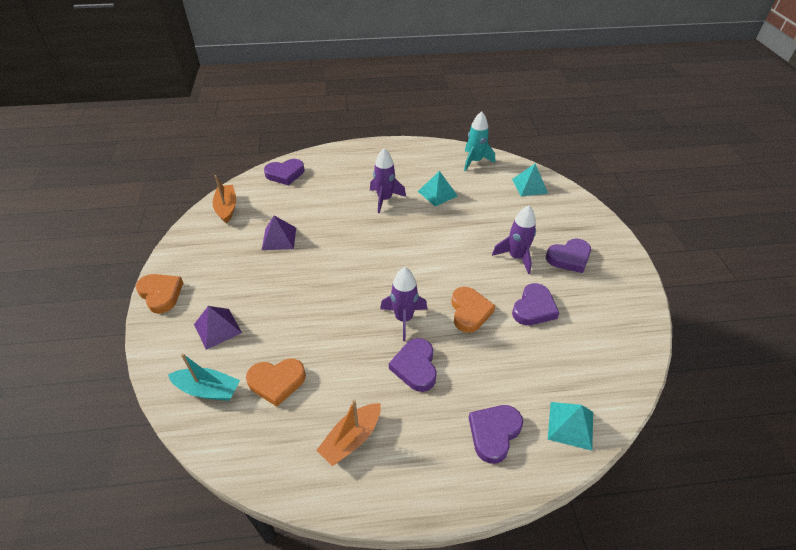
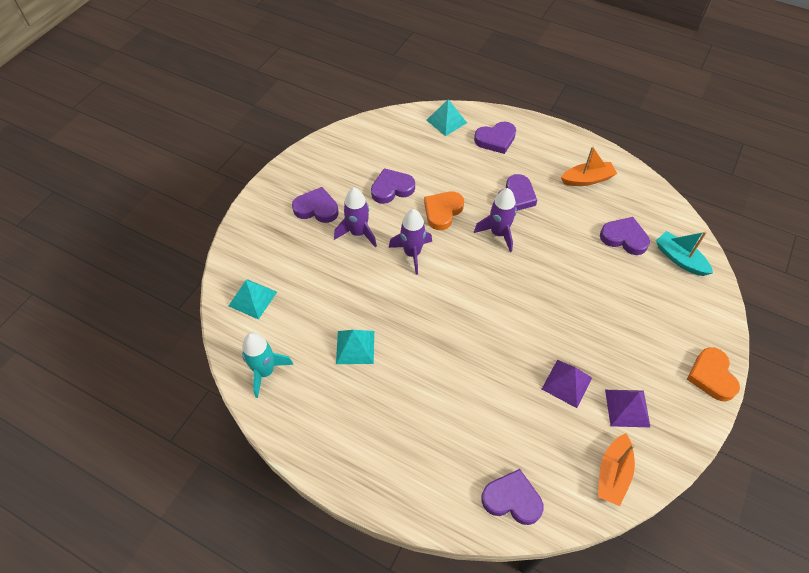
camera: 145 degrees left, 10 degrees up
(217, 328) = (661, 307): purple pyramid -> purple pyramid (627, 408)
(277, 382) = (624, 238): orange heart -> purple heart
(385, 199) = (418, 373): purple rocket -> purple rocket (412, 253)

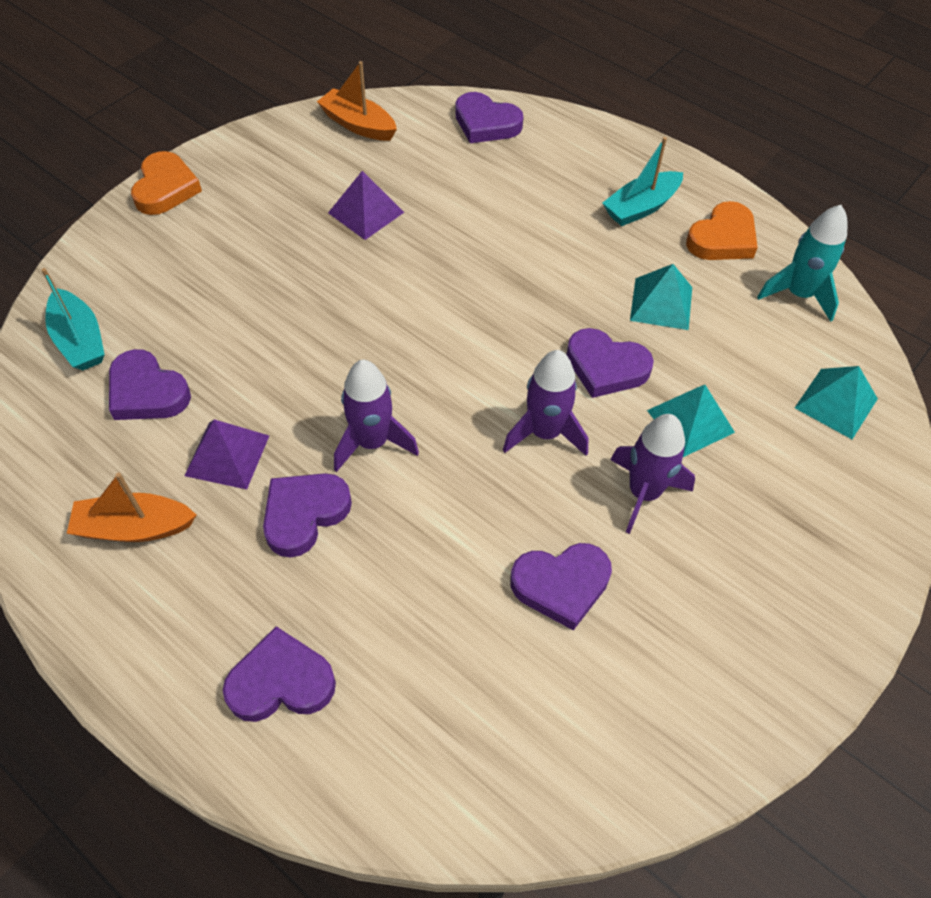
camera: 170 degrees left, 0 degrees up
(316, 208) = (728, 565): purple heart -> purple heart (606, 367)
(374, 429) = (641, 207): none -> turquoise boat
(442, 211) = (465, 508): orange heart -> orange heart (722, 238)
(446, 121) = (383, 774): turquoise pyramid -> turquoise pyramid (690, 421)
(612, 474) = (358, 125): orange boat -> orange boat turned 90 degrees counterclockwise
(627, 408) = (301, 176): purple pyramid -> purple pyramid (227, 455)

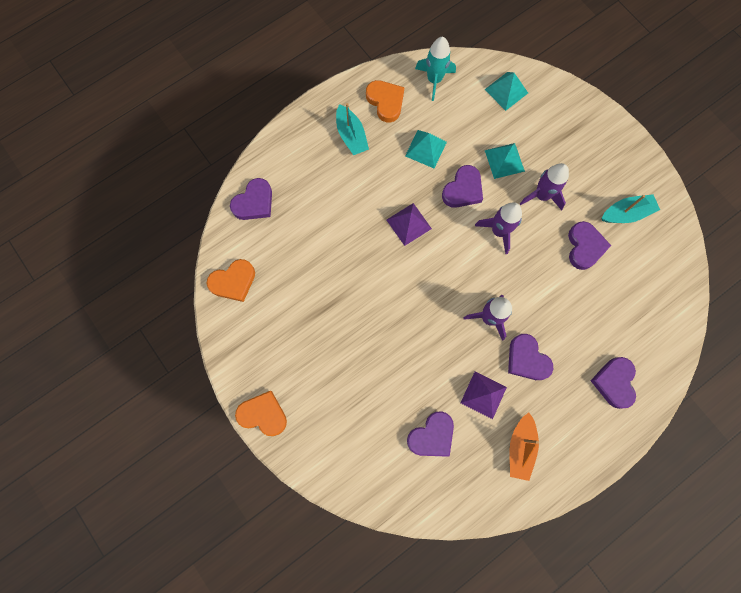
camera: 75 degrees left, 20 degrees up
(80, 340) = (384, 474): turquoise boat -> turquoise boat (626, 213)
(358, 125) = (233, 282): orange boat -> orange heart
(366, 212) = (317, 291): purple pyramid -> purple pyramid (408, 224)

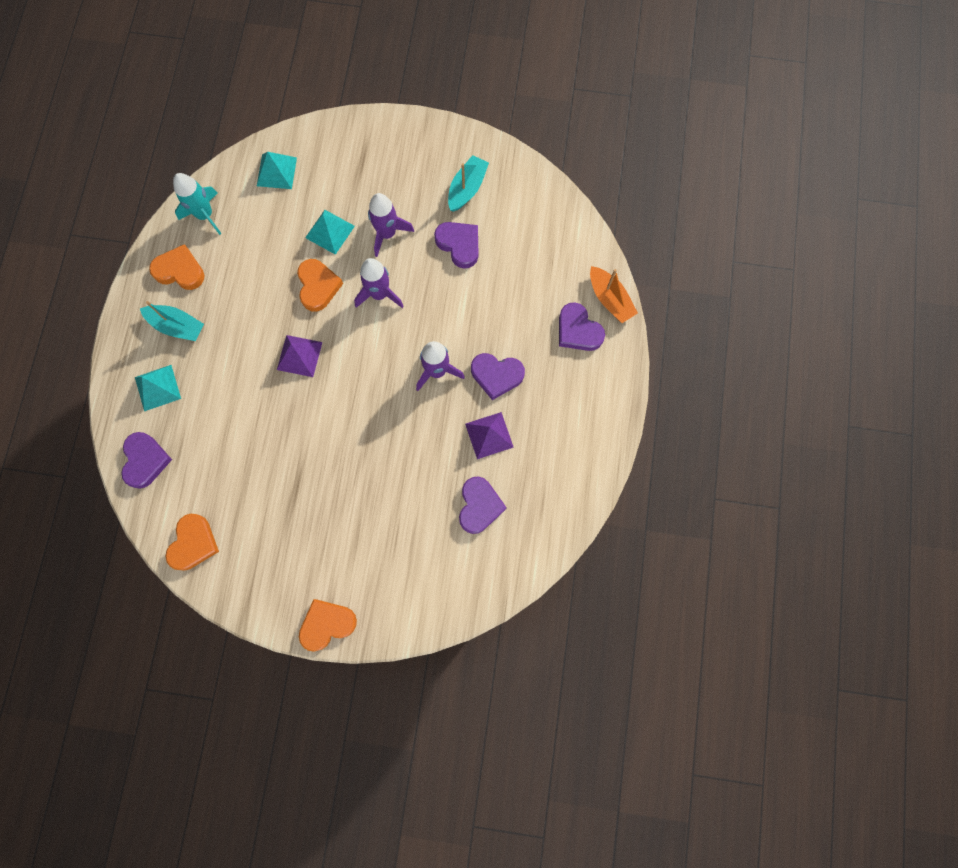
camera: 45 degrees left, 0 degrees up
(425, 149) = (254, 280): turquoise pyramid -> turquoise pyramid (157, 387)
(463, 190) = (318, 286): purple heart -> orange heart
(520, 447) = (554, 448): orange boat -> orange boat (610, 299)

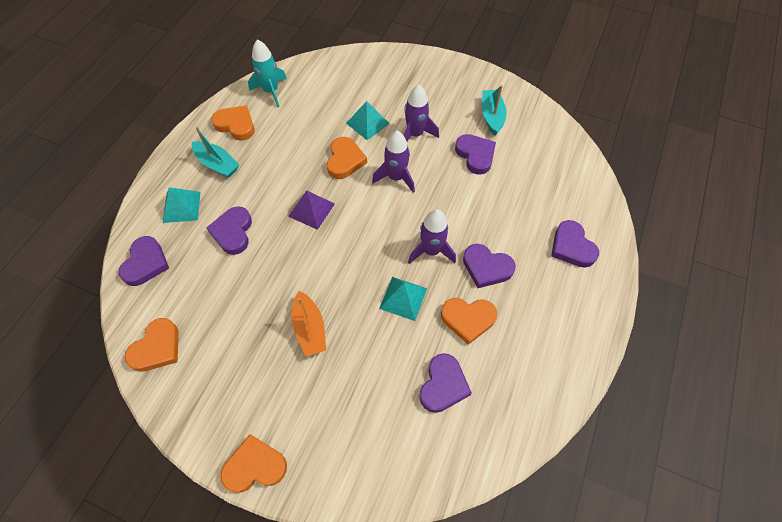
camera: 15 degrees right, 15 degrees down
(224, 403) = (233, 232): none -> purple heart
(276, 171) = (338, 74): turquoise pyramid -> turquoise pyramid (403, 298)
(467, 188) = (492, 116): turquoise boat -> turquoise boat turned 45 degrees counterclockwise
(489, 435) = (468, 319): purple pyramid -> orange heart
(610, 299) = (606, 227): orange boat -> orange boat (310, 329)

